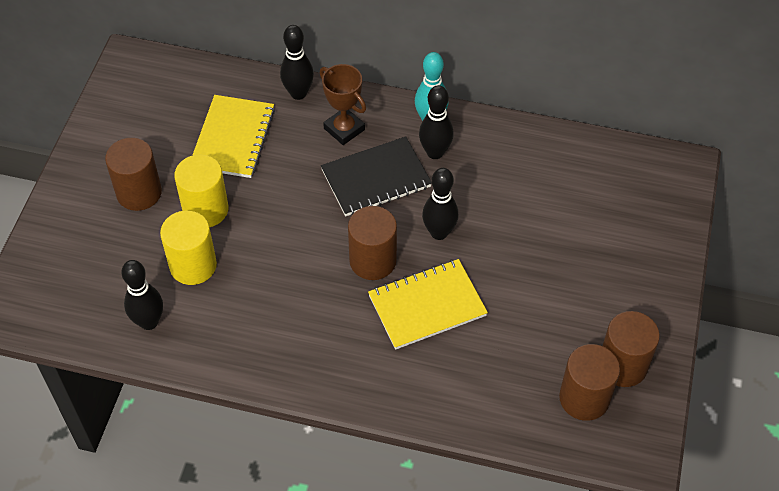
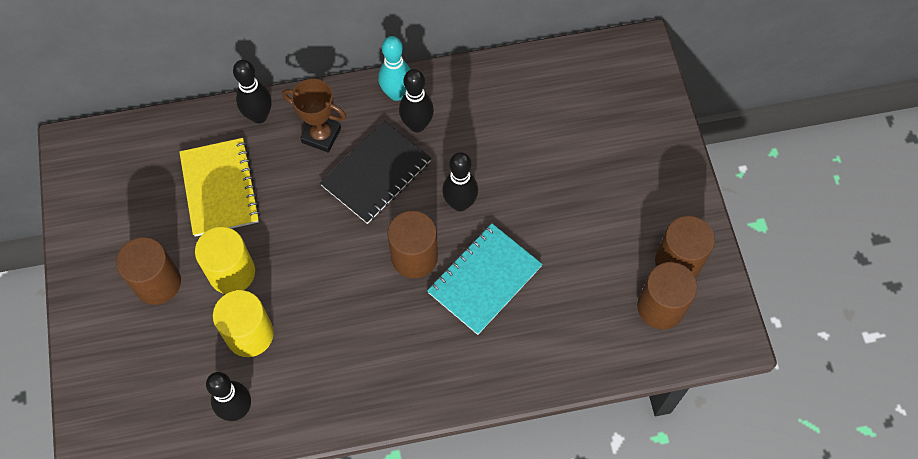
camera: 25 degrees left, 10 degrees up
(427, 306) = (484, 280): yellow notebook -> turquoise notebook

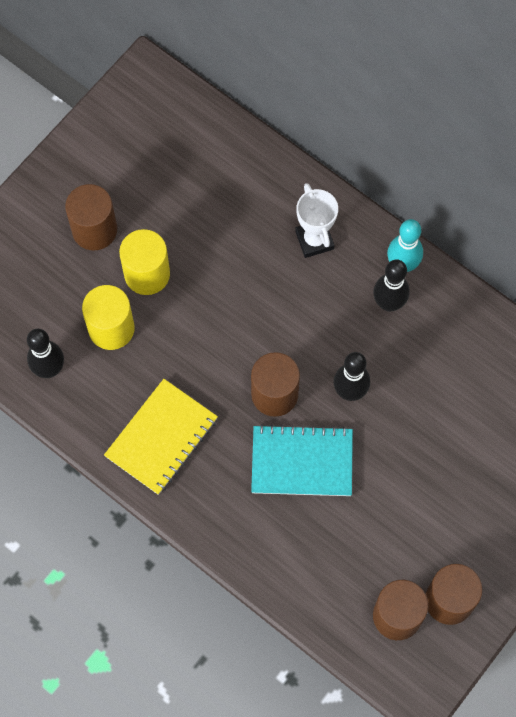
camera: 50 degrees right, 5 degrees up
(220, 188) = (205, 206): yellow notebook -> yellow notebook (161, 438)
(259, 116) = (289, 181): black bowling pin -> none
(321, 135) = (314, 240): brown trophy -> white trophy
(376, 174) = (319, 308): black notebook -> none

